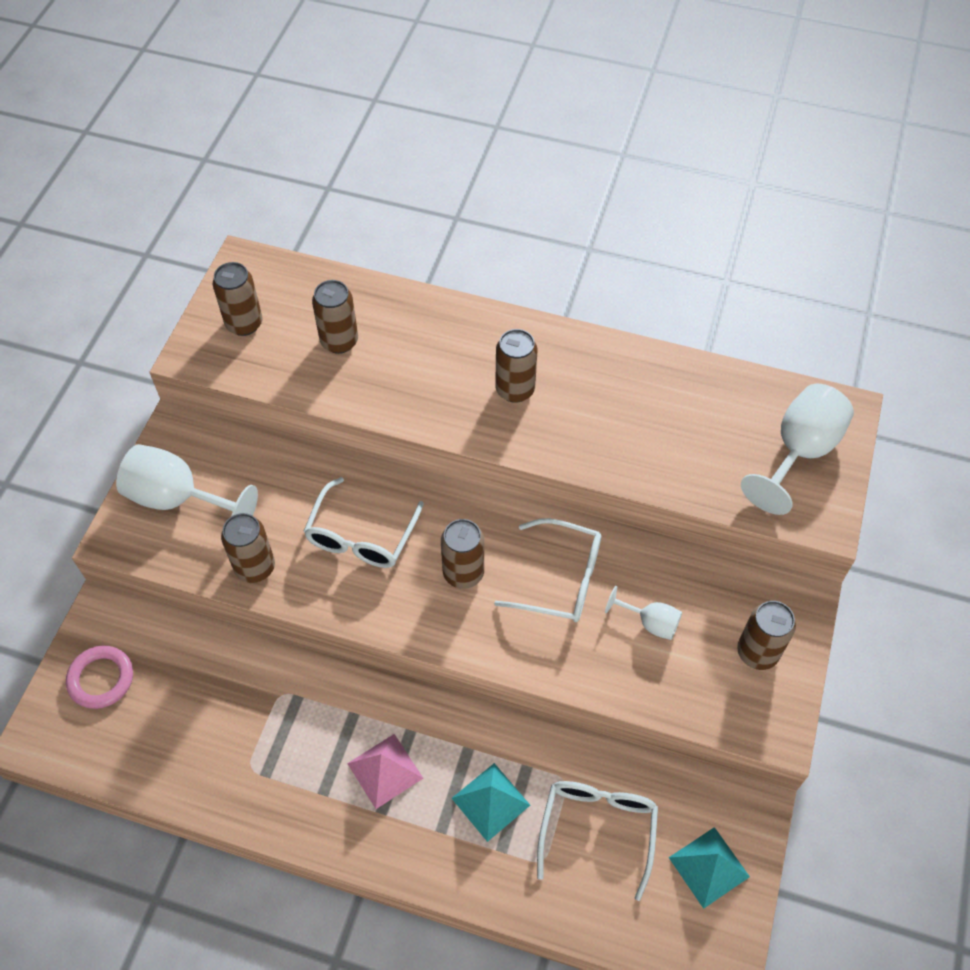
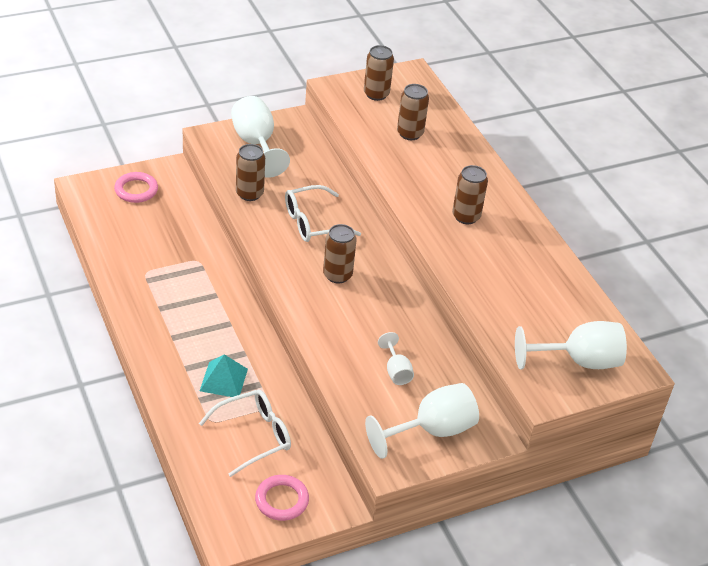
camera: 45 degrees right, 15 degrees down
(385, 770) = (197, 326): pink pyramid -> none
(561, 579) = (380, 318): white glasses -> none
(708, 867) = (281, 500): turquoise pyramid -> pink ring
(757, 652) = (431, 431): brown can -> white goblet

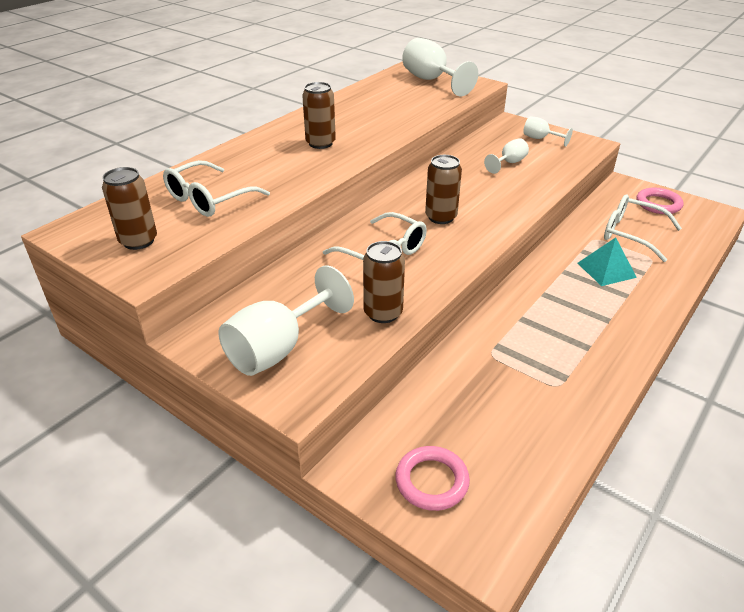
camera: 115 degrees left, 5 degrees down
(410, 133) = (208, 199): brown can -> white glasses
(431, 431) = (540, 139): white goblet -> white goblet, size x0.53

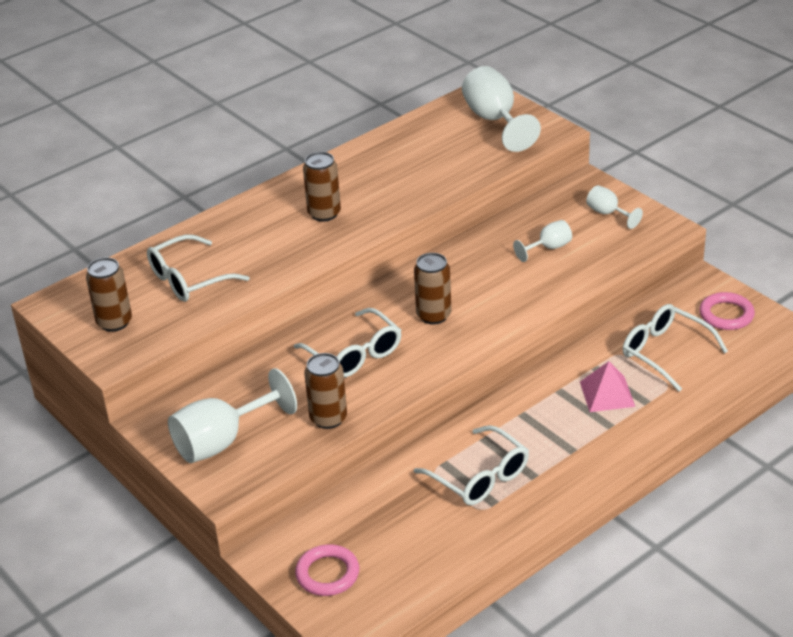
camera: 15 degrees right, 0 degrees up
(538, 355) = (480, 477): none -> white glasses
(606, 270) = (607, 394): turquoise pyramid -> pink pyramid

